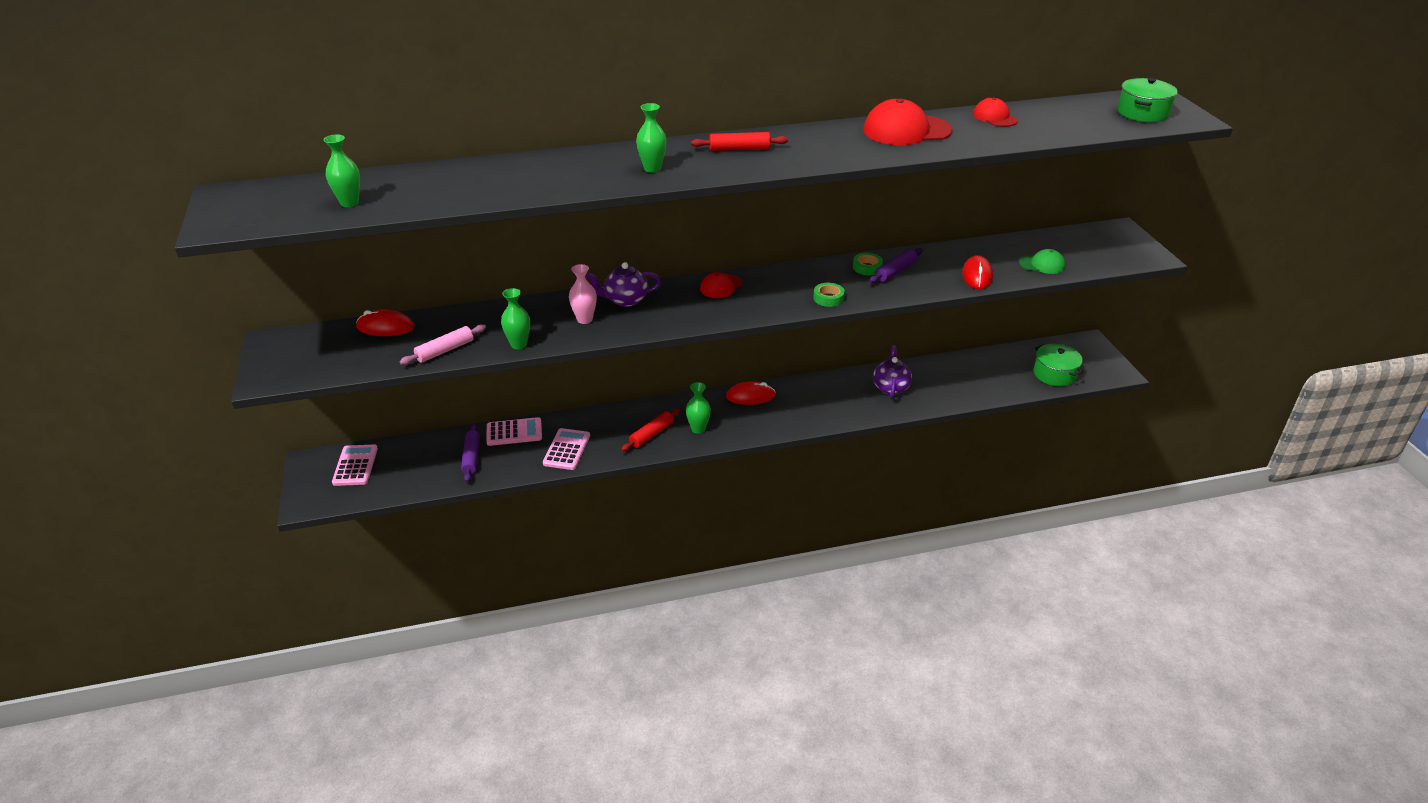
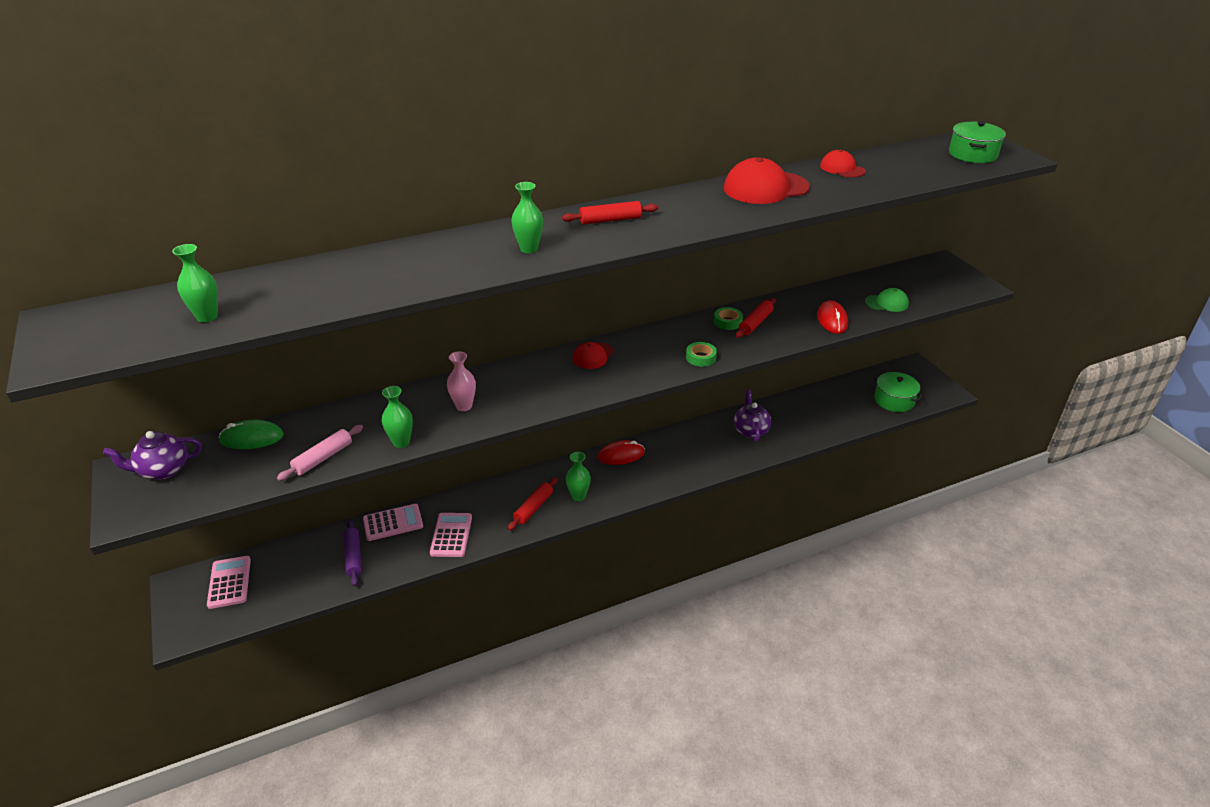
camera: 10 degrees left, 0 degrees up
(385, 327) = (252, 438): red mouse -> green mouse
(625, 300) = (500, 380): purple teapot -> purple teapot (163, 470)
(895, 271) = (755, 323): purple rolling pin -> red rolling pin

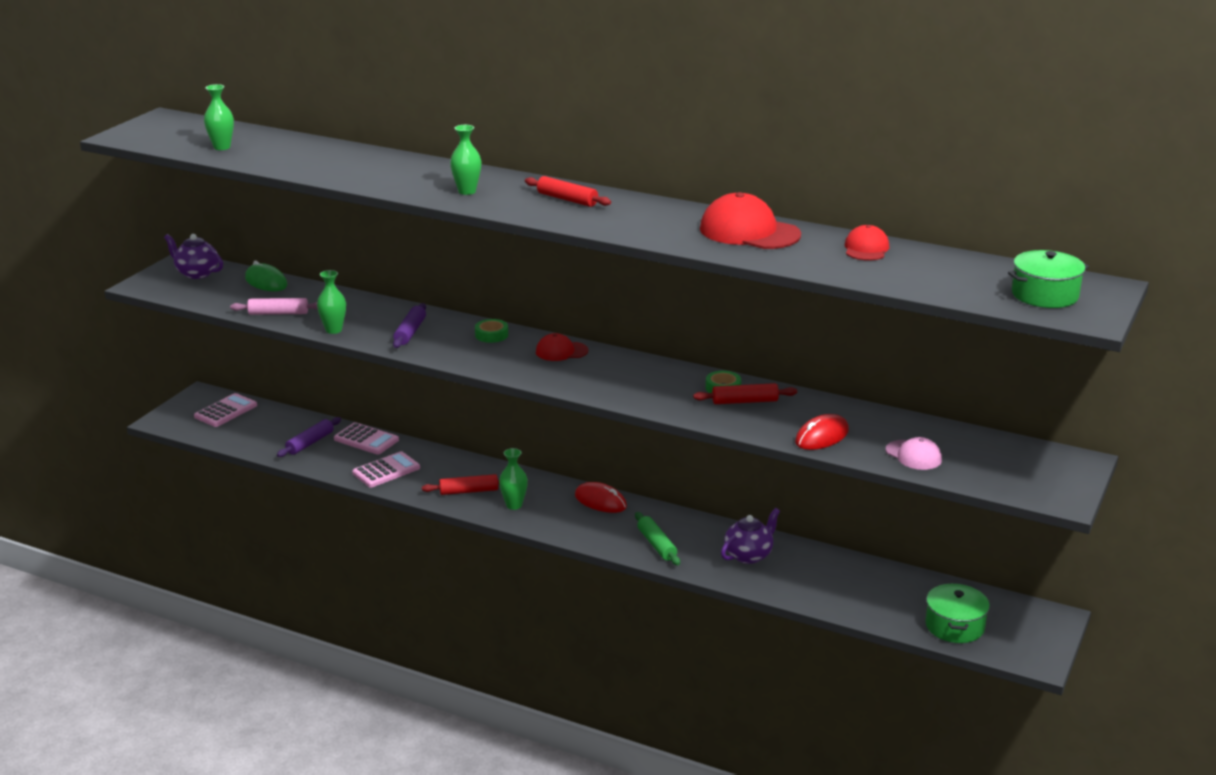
camera: 50 degrees right, 10 degrees down
(464, 406) = (410, 332): pink vase -> purple rolling pin
(699, 460) = (656, 545): none -> green rolling pin
(701, 357) = (638, 397): green tape -> green tape (491, 335)
(887, 303) = (913, 455): green cap -> pink cap

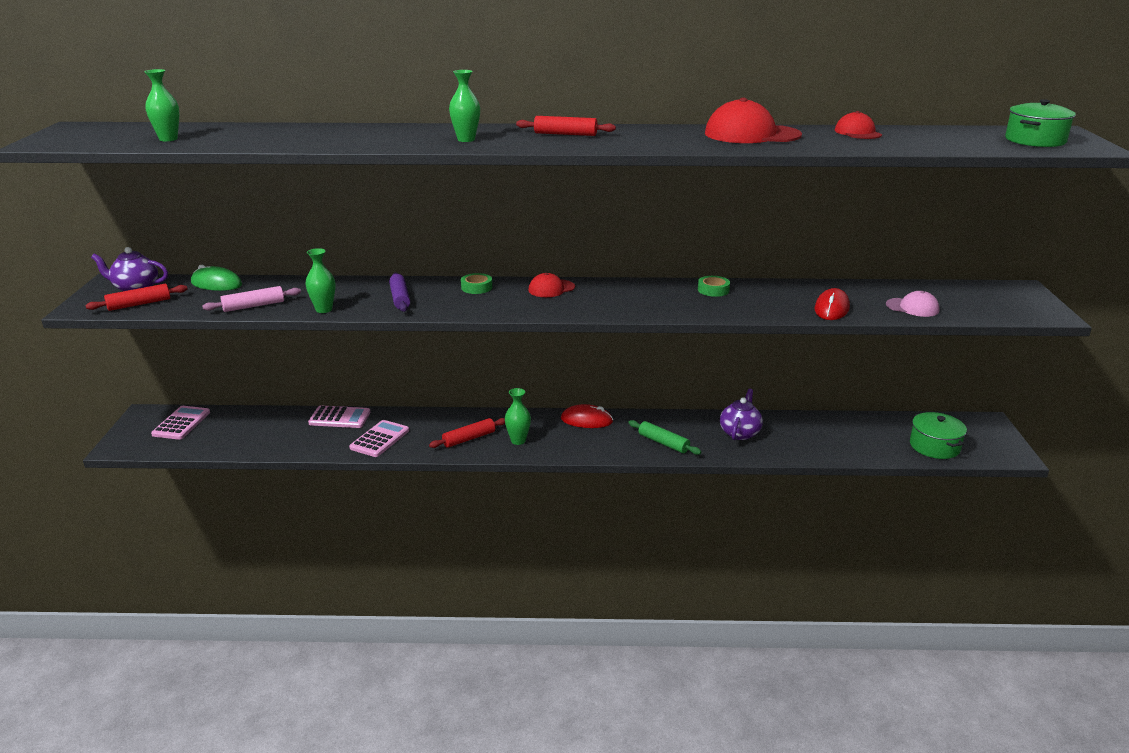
camera: 25 degrees left, 0 degrees up
(310, 443) = (287, 432): purple rolling pin -> none
(745, 401) = (742, 296): red rolling pin -> red rolling pin (139, 304)

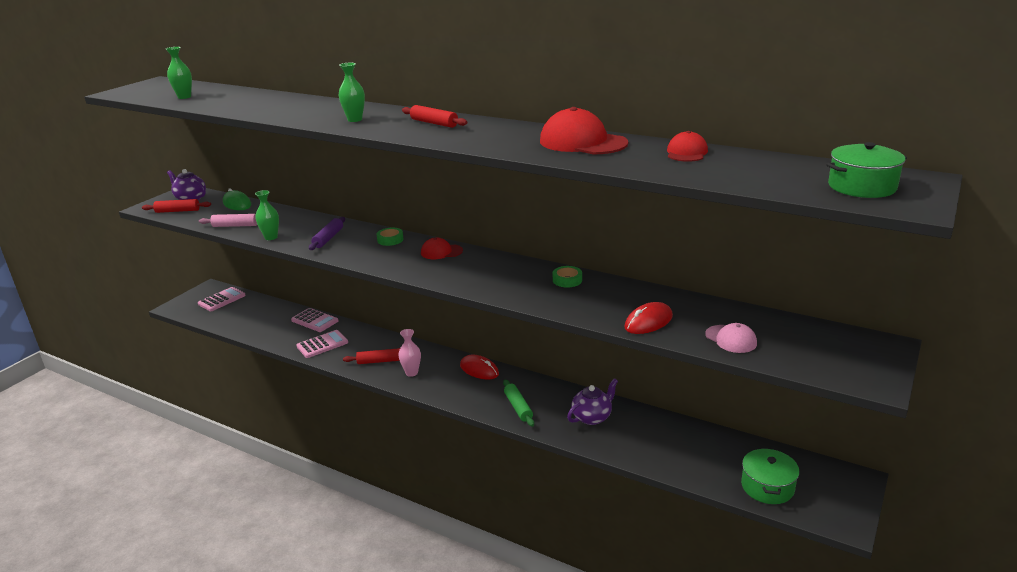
camera: 30 degrees right, 0 degrees up
(518, 441) = (411, 373): green vase -> pink vase

